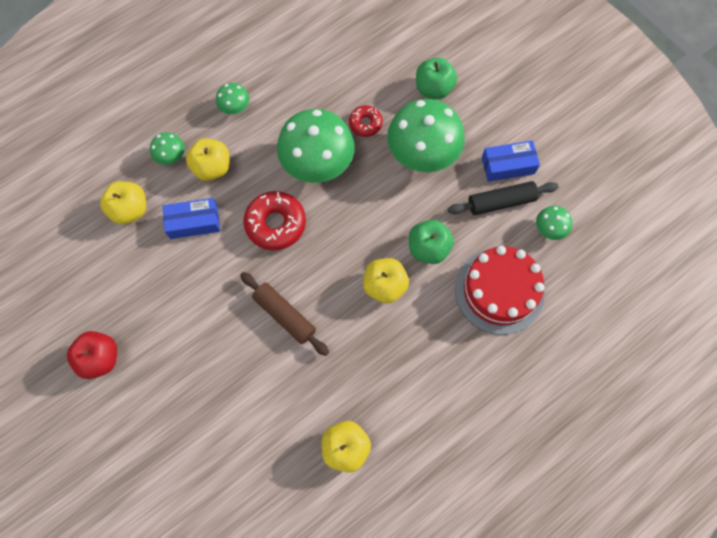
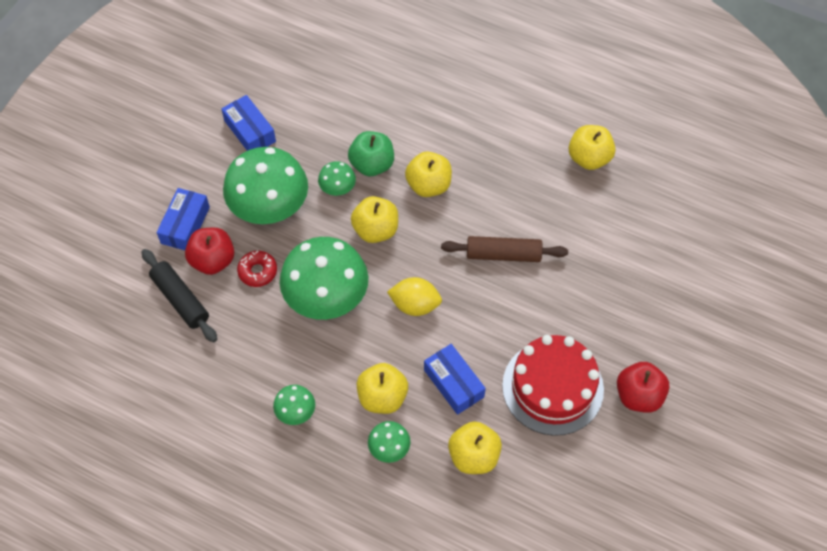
camera: 115 degrees left, 10 degrees down
(275, 224) = (415, 305): red donut -> yellow lemon
(284, 315) = (503, 254): brown rolling pin -> brown rolling pin turned 75 degrees clockwise
(360, 224) = (375, 230): none -> yellow apple
(391, 97) = (213, 260): none -> red apple
(433, 89) = (185, 225): green apple -> blue box
(499, 291) = (385, 97): red cake -> red cake (552, 387)
(501, 202) = (293, 124): black rolling pin -> black rolling pin (180, 299)
(549, 229) = (302, 79): green mushroom -> green mushroom (337, 188)

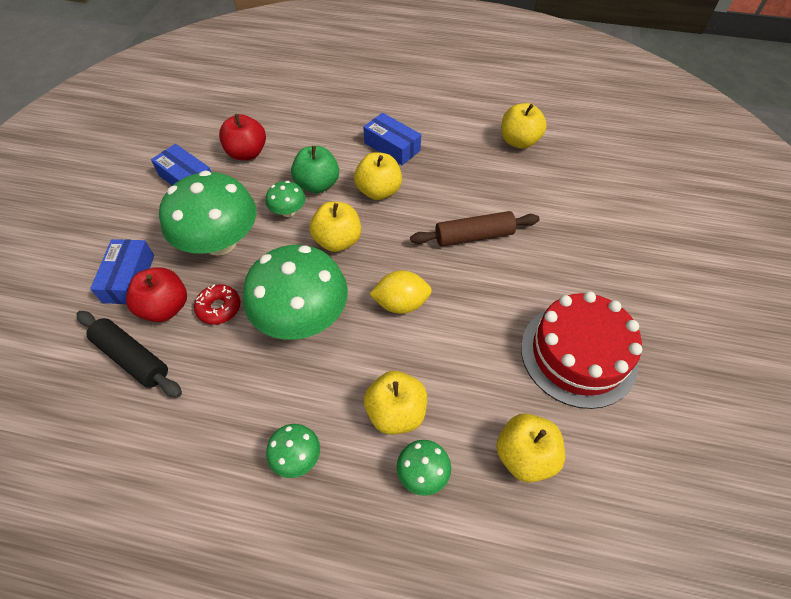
camera: 15 degrees left, 5 degrees down
(453, 383) = (471, 376): blue box -> blue box (392, 147)
(638, 396) = (669, 341): red apple -> red apple (247, 153)

